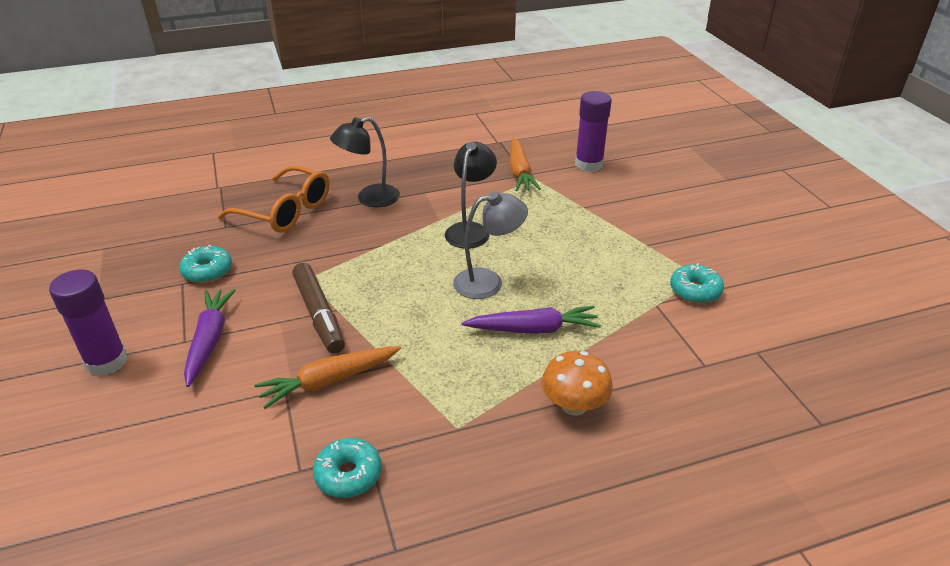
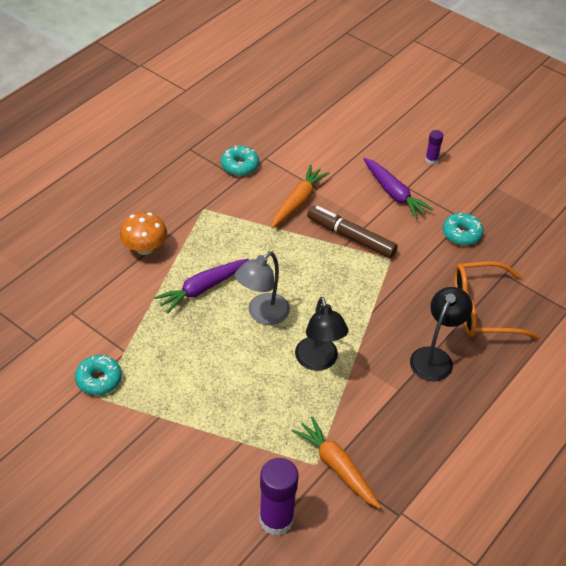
camera: 145 degrees right, 10 degrees up
(107, 361) = (431, 160): purple glue stick -> purple glue stick, size x0.50

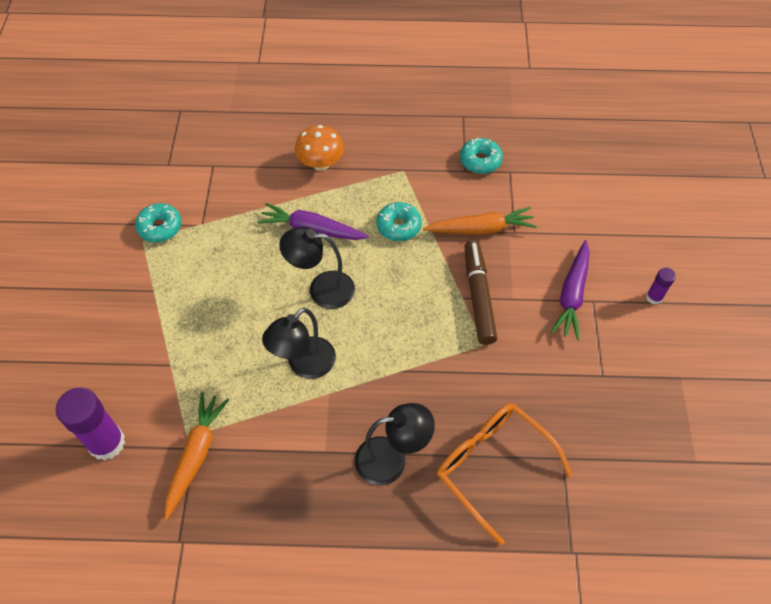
camera: 55 degrees right, 10 degrees up
(262, 314) = (322, 289): grey lamp -> black lamp
(461, 234) = (578, 385): turquoise donut -> turquoise donut (398, 226)

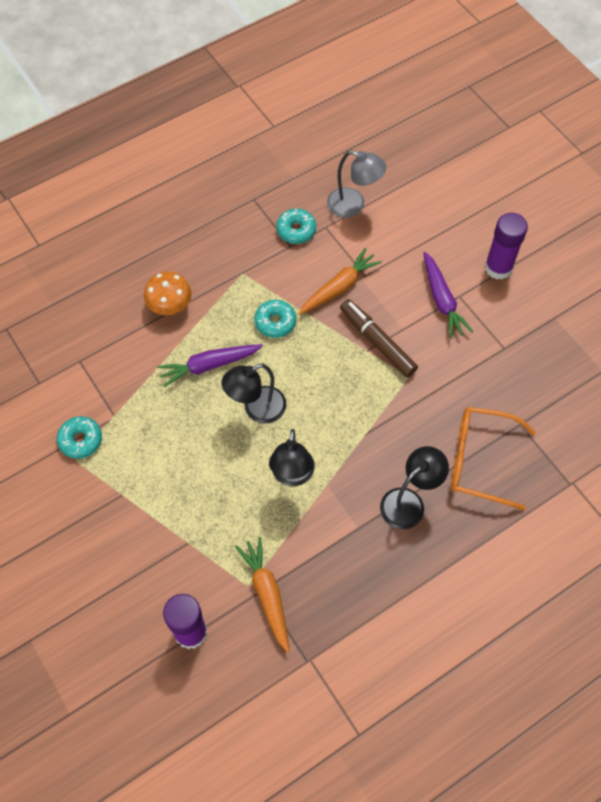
camera: 35 degrees left, 5 degrees up
(550, 167) = (353, 205): none -> grey lamp
(654, 297) = (498, 268): purple glue stick -> purple glue stick, size x1.98

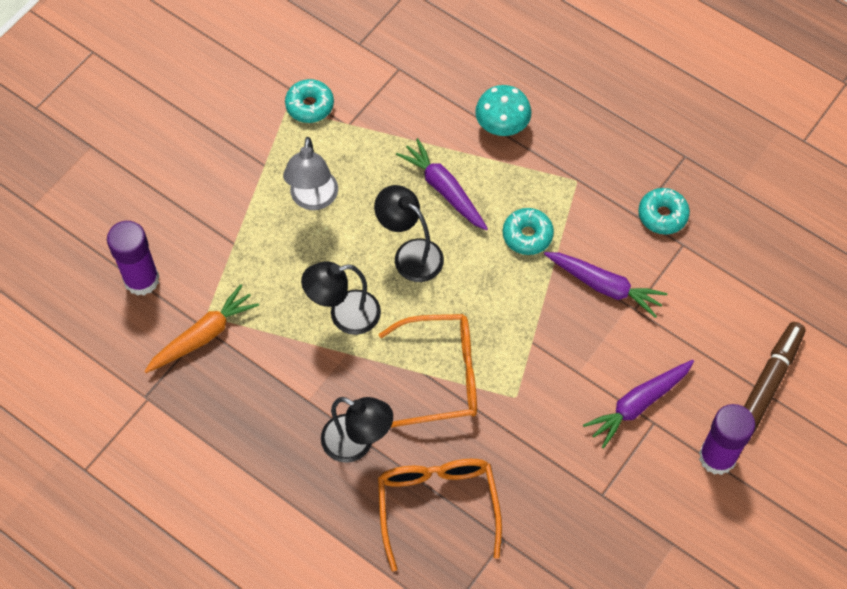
camera: 70 degrees right, 0 degrees up
(170, 306) = (502, 125): orange mushroom -> turquoise mushroom
(339, 287) = (604, 286): orange carrot -> purple carrot
(353, 205) = (729, 265): grey lamp -> grey lamp (313, 199)
(372, 421) = (442, 376): none -> orange glasses
(377, 342) = (548, 349): brown marker -> brown marker (769, 381)

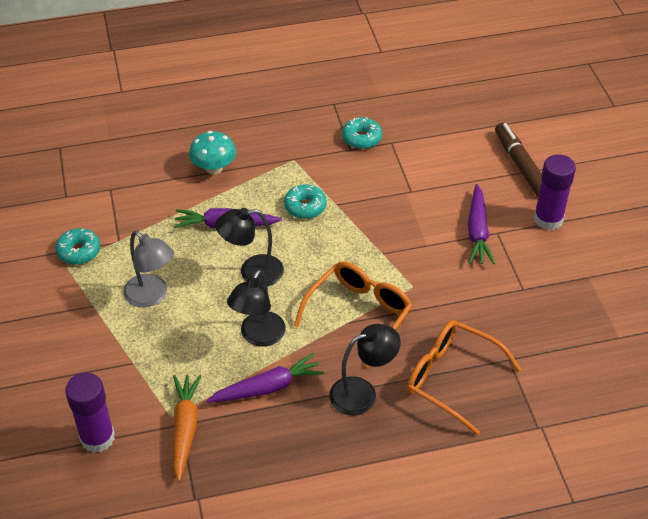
camera: 50 degrees left, 15 degrees down
(604, 286) = (380, 194): purple carrot -> purple carrot (268, 387)

